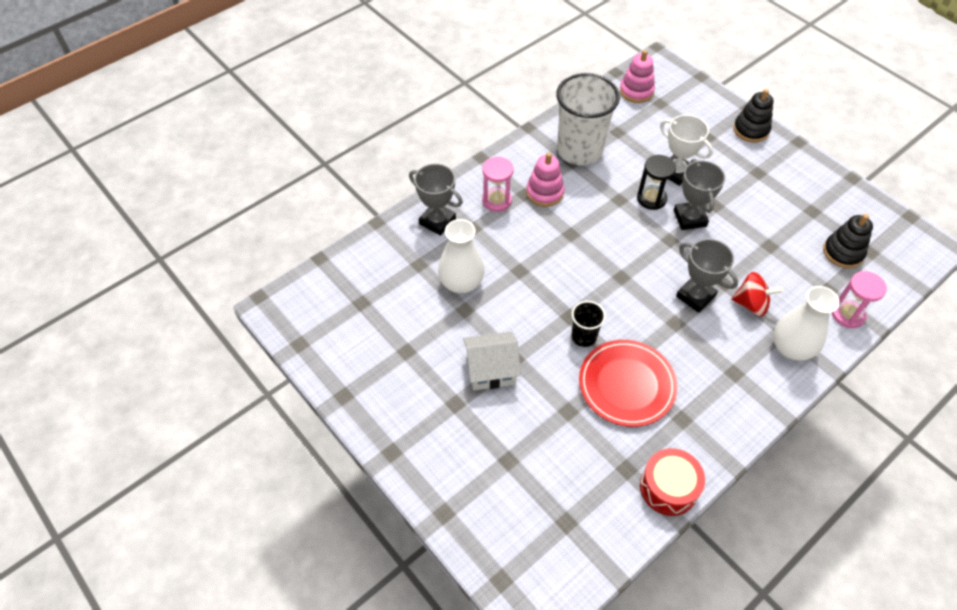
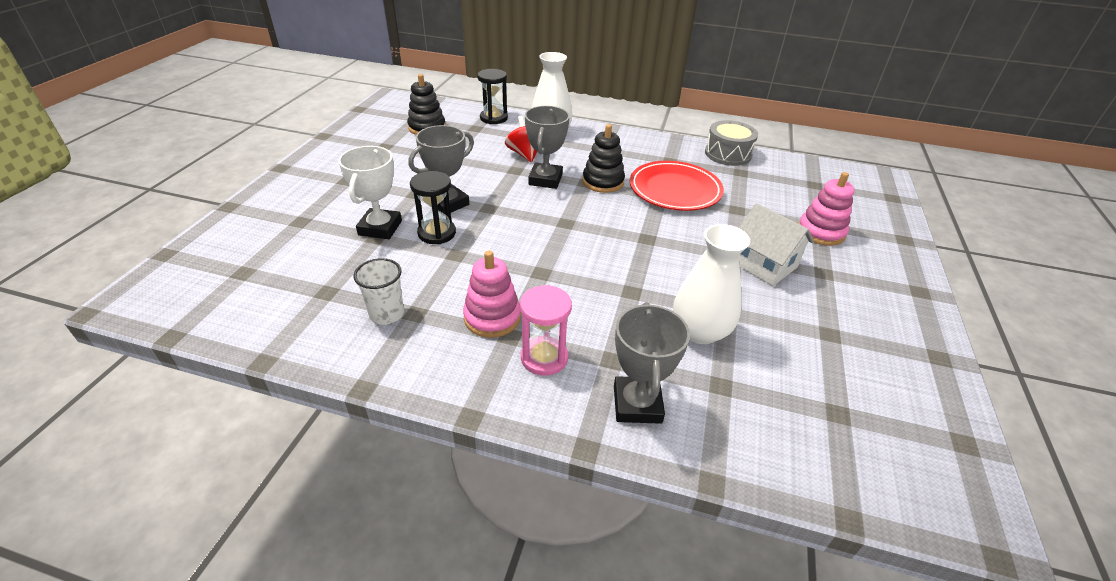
camera: 125 degrees left, 15 degrees down
(579, 150) = (387, 314): white cup -> white cup, size x0.47
(584, 336) = (658, 223): black cup -> none
(636, 91) = (220, 301): pink stacking toy -> pink stacking toy (821, 232)
(668, 487) = (728, 154): red drum -> grey drum
(751, 130) = (272, 197): black stacking toy -> black stacking toy (603, 182)
(847, 314) = (493, 118): pink hourglass -> black hourglass

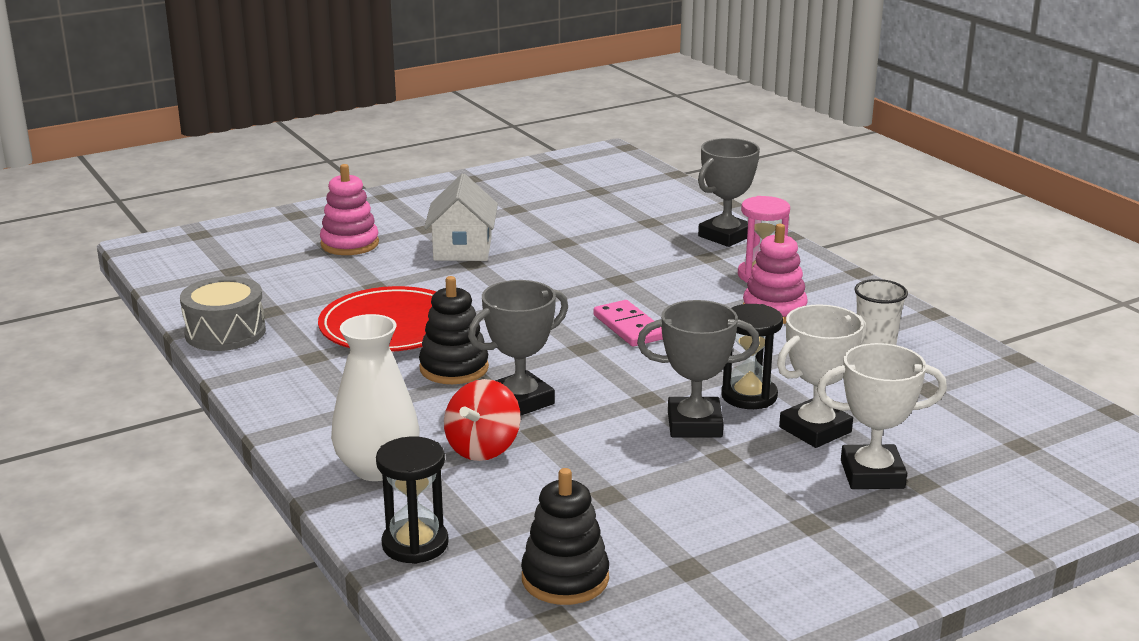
camera: 135 degrees left, 15 degrees down
(330, 215) = (872, 474): none -> white trophy
(563, 250) = (629, 327): none -> pink domino
(700, 331) = (610, 243): white vase -> none

